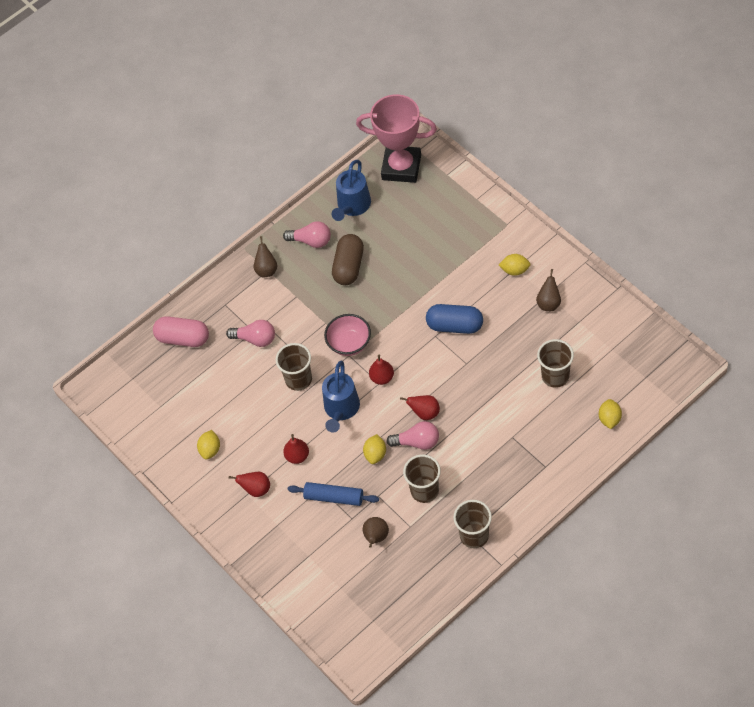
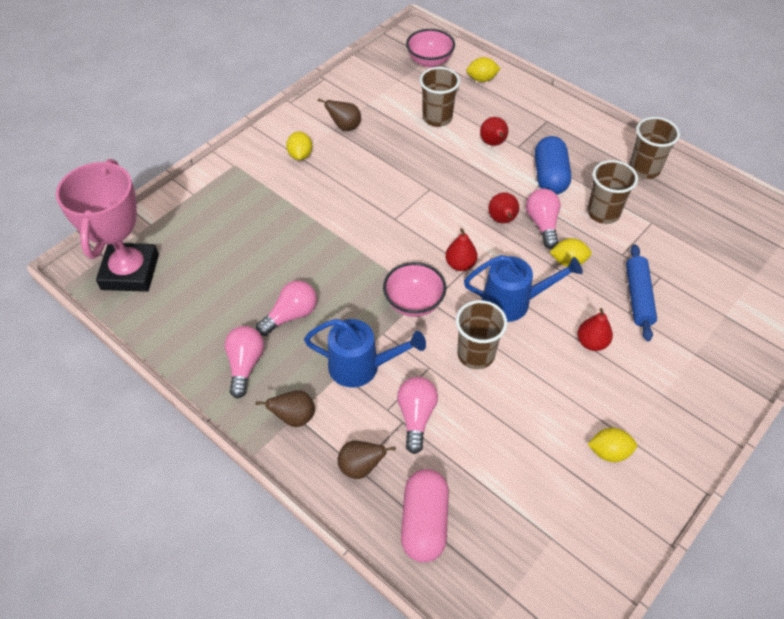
camera: 105 degrees left, 5 degrees down
(256, 489) = (653, 384): red pear -> red pear (493, 143)
(349, 266) = (291, 315): brown capsule -> pink light bulb
(352, 207) = (190, 321): blue watering can -> blue watering can (362, 366)
(376, 537) = (676, 251): brown pear -> brown pear (361, 467)
(455, 325) = (379, 202): blue capsule -> blue capsule (550, 177)
(639, 376) = (429, 61): none -> pink bowl

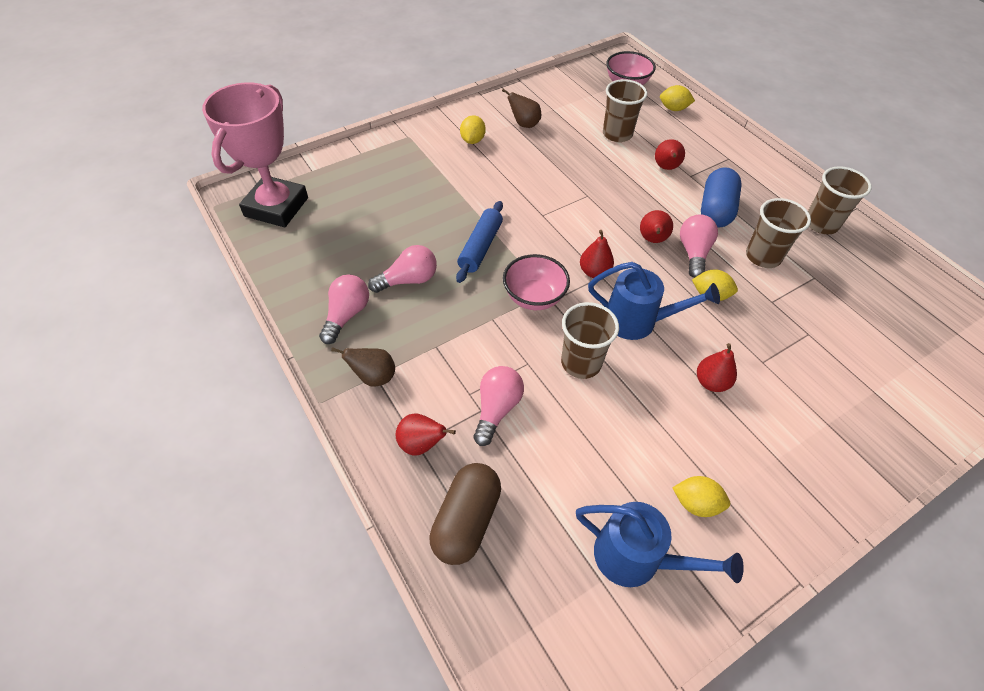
camera: 15 degrees right, 0 degrees up
(361, 467) = (421, 444): brown pear -> red pear
(362, 366) = (459, 345): blue watering can -> blue watering can (637, 558)
(424, 522) = (466, 521): pink capsule -> brown capsule
(638, 297) = (777, 348): blue rolling pin -> blue rolling pin (480, 247)

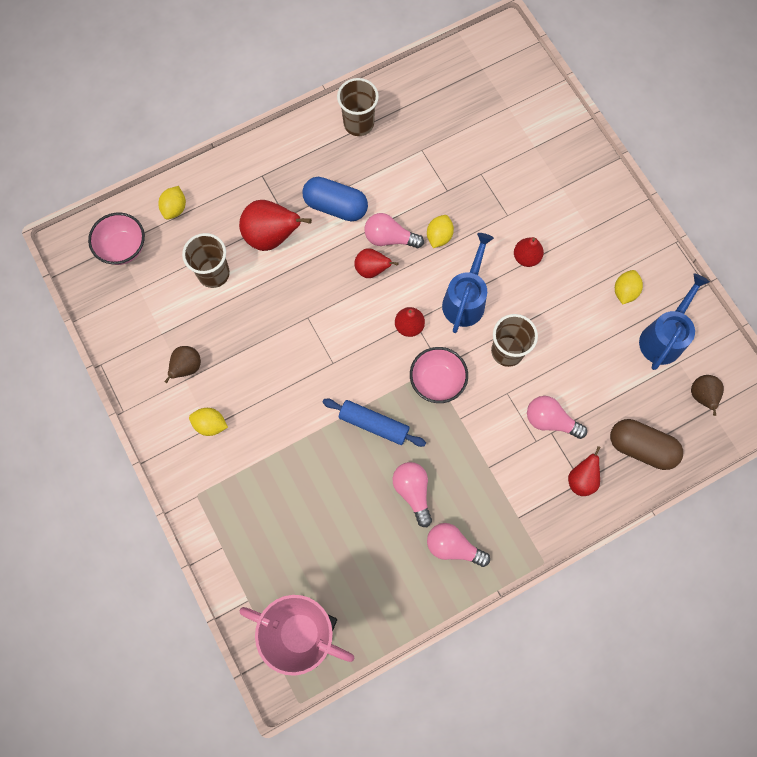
camera: 85 degrees left, 20 degrees up
(374, 377) = (519, 519): brown pear -> brown pear (702, 396)
(666, 168) = (272, 236): red pear -> red pear, size x1.70
(763, 256) = (396, 183): brown cup -> none

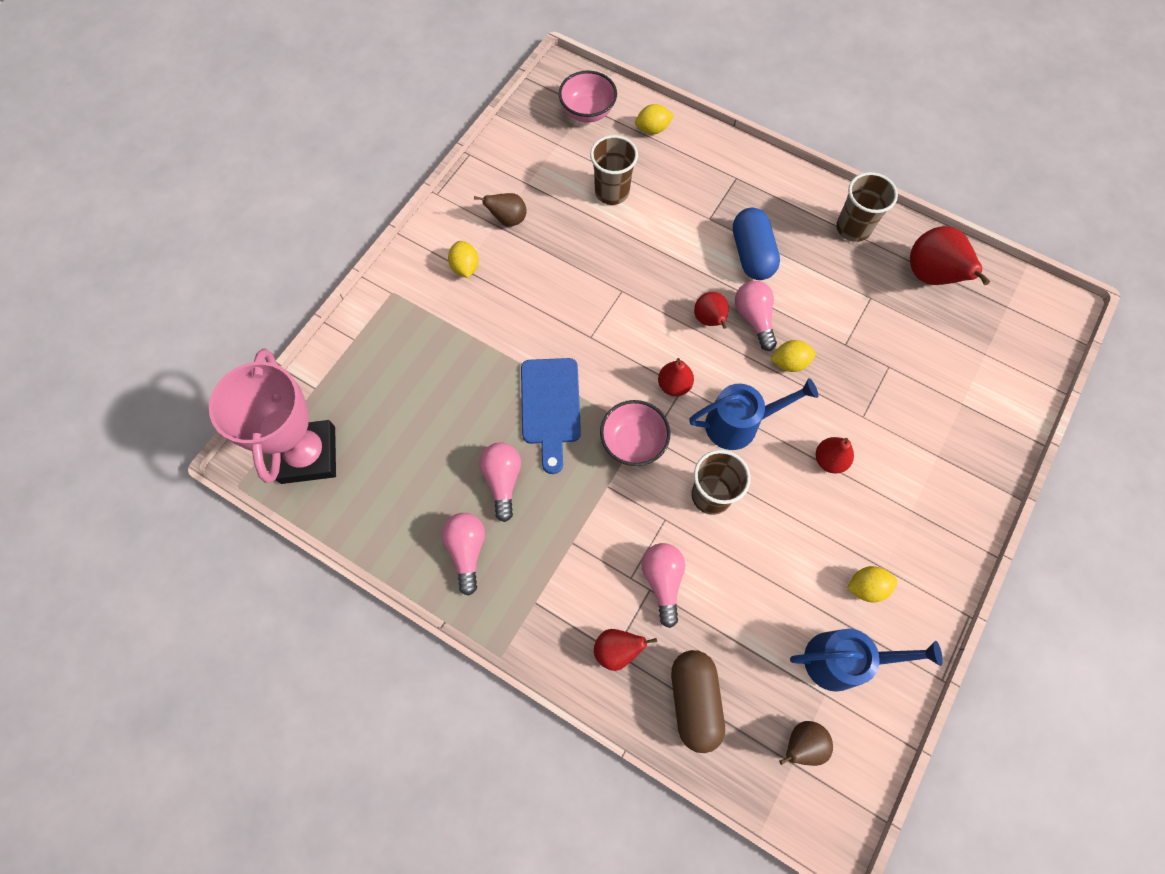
camera: 60 degrees right, 5 degrees down
(272, 236) = (681, 218): red pear -> red pear (931, 276)
(374, 424) = (550, 407): blue rolling pin -> blue cutting board
(413, 492) = (503, 480): pink light bulb -> pink light bulb turned 45 degrees counterclockwise

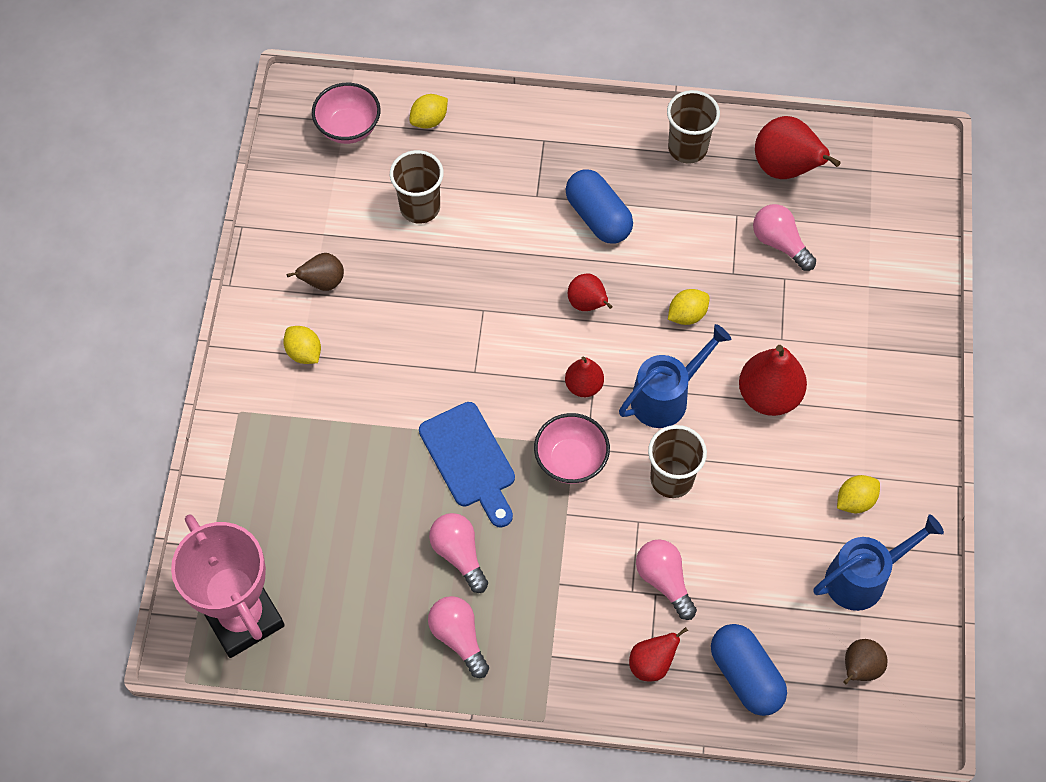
camera: 25 degrees left, 5 degrees down
(694, 701) = (745, 676): brown capsule -> blue capsule
(754, 318) = (631, 284): pink light bulb -> pink light bulb (779, 243)
(829, 460) = (768, 395): red pear -> red pear, size x1.70

